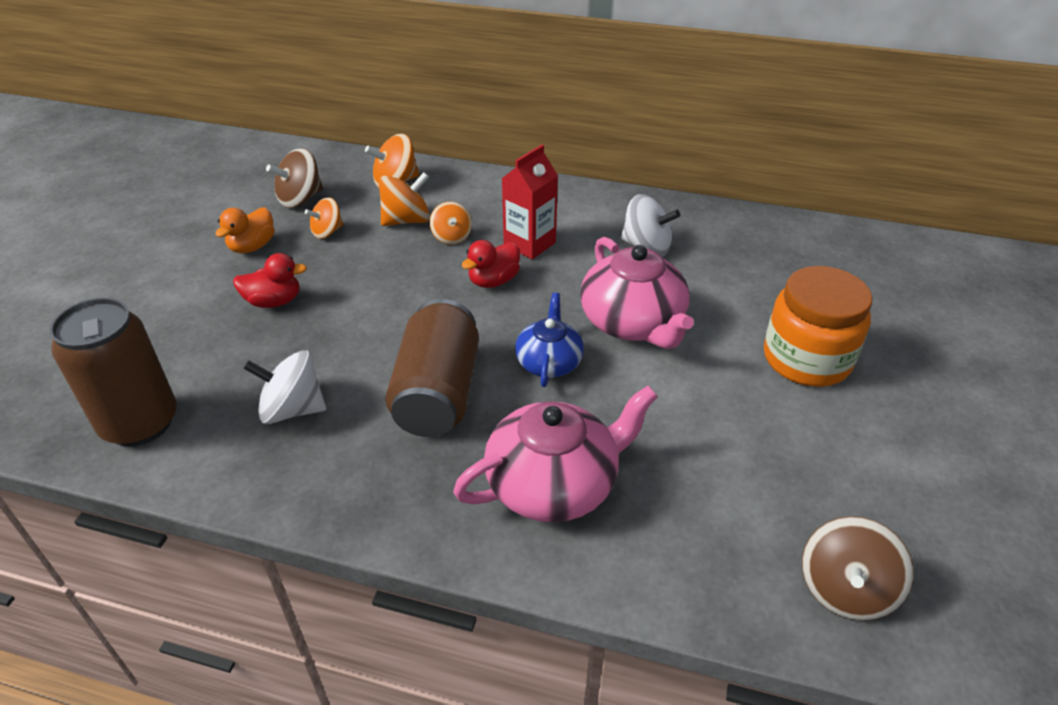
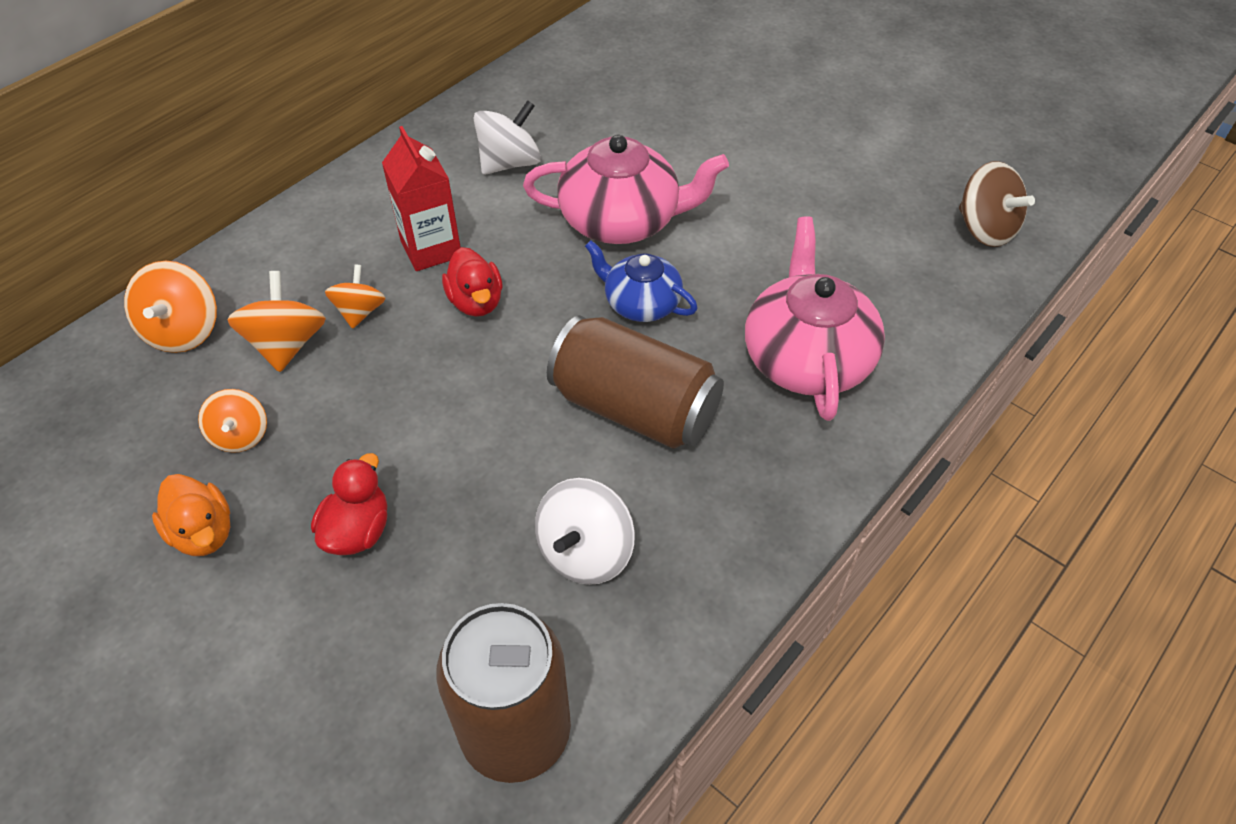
camera: 65 degrees left, 10 degrees up
(300, 199) = (125, 448): brown spinning top -> none
(451, 237) = (360, 312): orange spinning top -> orange spinning top turned 90 degrees counterclockwise
(806, 359) = (741, 134): orange jar -> none

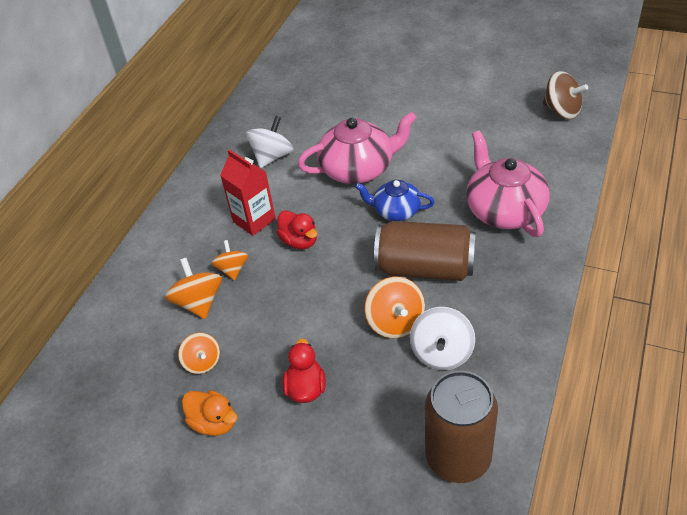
camera: 15 degrees left, 5 degrees down
(183, 331) = (128, 316): orange spinning top -> orange spinning top (395, 322)

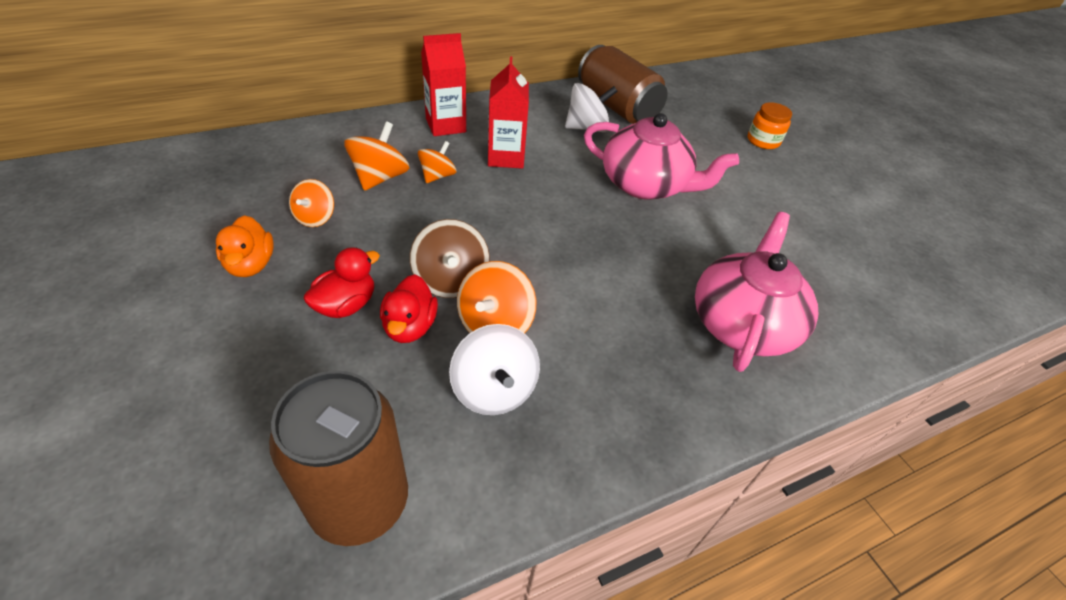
camera: 35 degrees right, 0 degrees up
(181, 231) = (445, 125): none -> red carton
(299, 241) = (516, 197): red duck -> red duck (410, 326)
(382, 81) = (763, 141): none -> orange jar
(396, 211) = (631, 239): blue teapot -> none
(425, 268) = (588, 305): brown can -> brown can (617, 107)
(442, 353) = (494, 389): white spinning top -> white spinning top turned 75 degrees counterclockwise
(562, 111) = (936, 288): brown spinning top -> brown spinning top (451, 280)

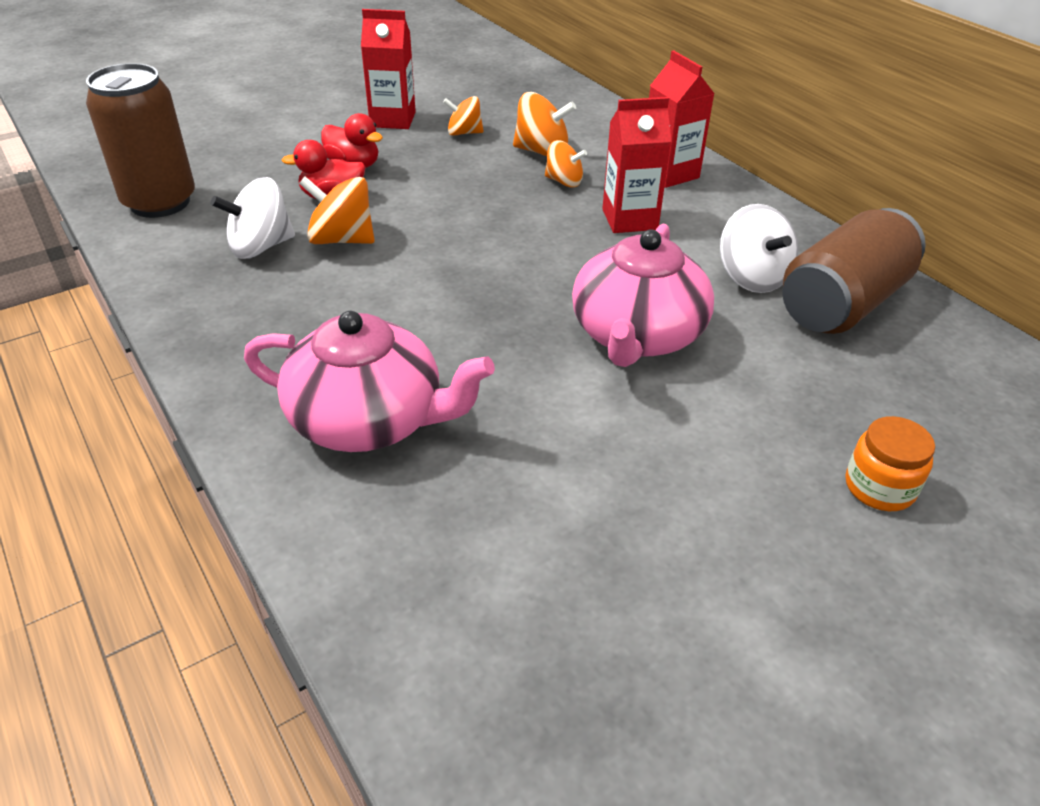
camera: 85 degrees right, 5 degrees down
(251, 265) = (393, 119): orange duck -> red carton
(451, 280) = (397, 209): brown spinning top -> none

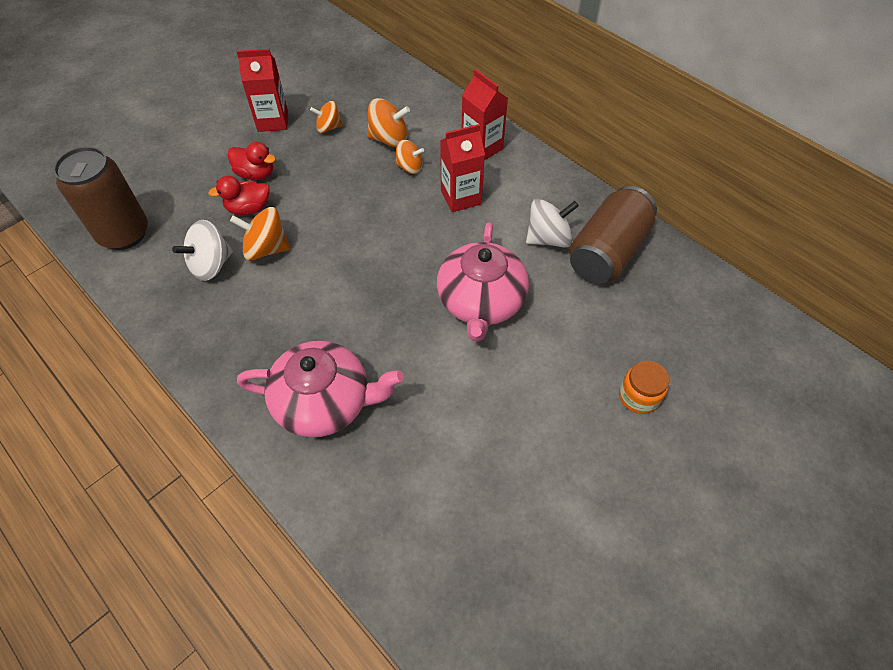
camera: 10 degrees left, 15 degrees up
(752, 277) = (548, 238): white spinning top -> white spinning top turned 75 degrees counterclockwise

